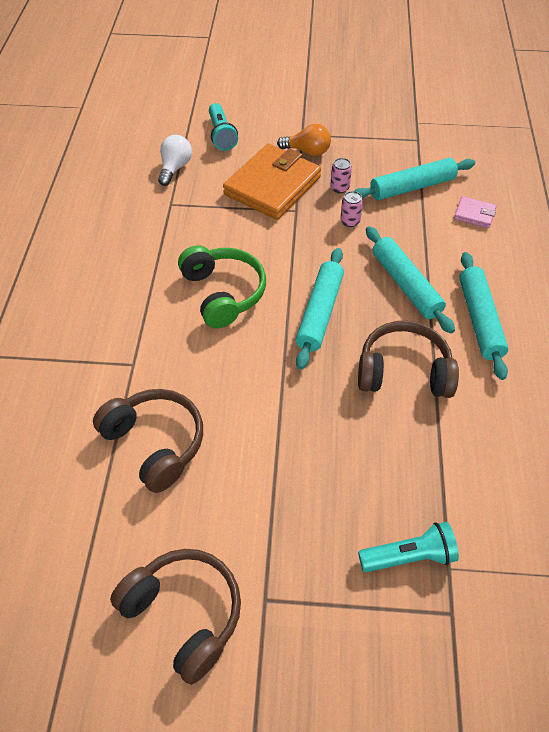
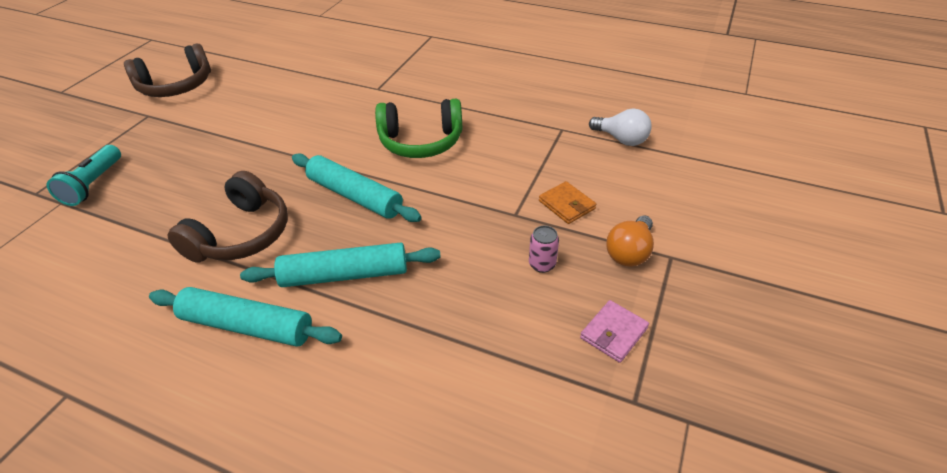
camera: 110 degrees right, 10 degrees down
(155, 443) = (300, 90): brown headphones -> none
(221, 135) = (679, 182): turquoise flashlight -> none
(272, 186) = (566, 205): orange wallet -> orange wallet, size x0.44
(350, 221) = (475, 256): pink can -> none
(412, 187) = (515, 347): turquoise rolling pin -> none
(474, 214) = (423, 406): pink wallet -> pink wallet (613, 333)

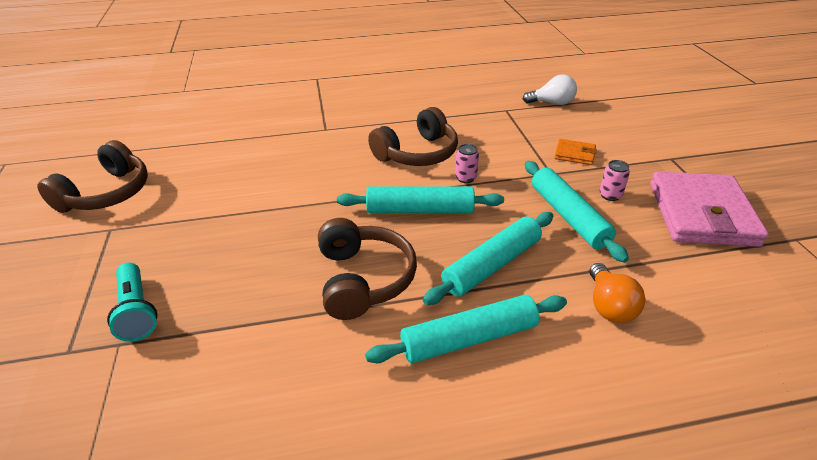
camera: 35 degrees left, 5 degrees down
(421, 142) = (417, 153): green headphones -> brown headphones
(430, 183) = (465, 178): none -> pink can
(470, 265) = (568, 216): none -> turquoise rolling pin
(613, 333) = (701, 214): pink wallet -> pink wallet, size x2.26
(629, 252) = (647, 166): orange light bulb -> orange light bulb (609, 306)

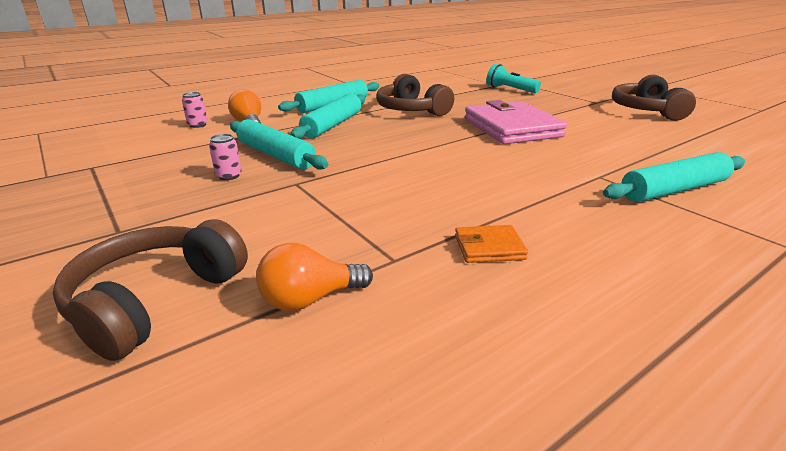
camera: 155 degrees right, 10 degrees down
(417, 153) = (460, 173): brown headphones -> brown headphones (155, 300)
(420, 210) = (409, 138): turquoise rolling pin -> turquoise rolling pin (674, 190)
(465, 178) = (388, 163): pink can -> pink can (198, 125)
(552, 103) = (309, 299): white light bulb -> orange light bulb
(574, 154) = (266, 209): orange wallet -> orange wallet (489, 247)
(701, 214) = (132, 178): pink wallet -> pink wallet (512, 128)

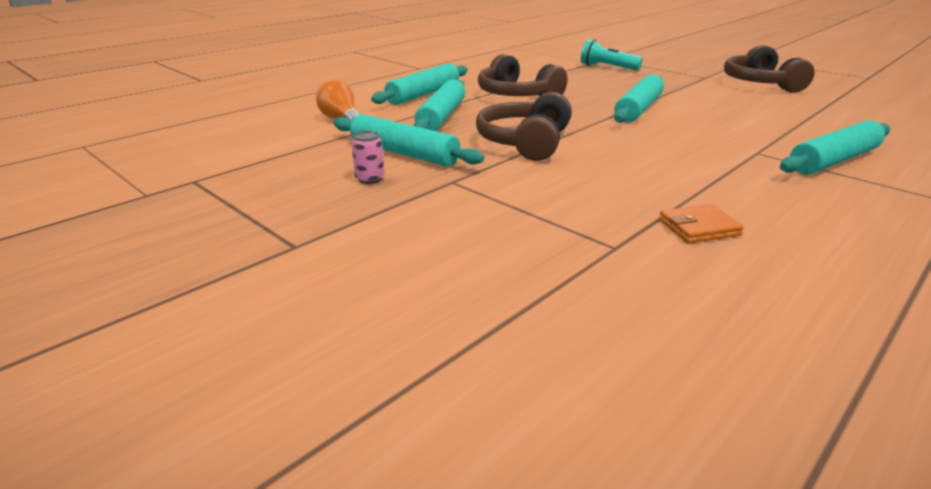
camera: 10 degrees left, 0 degrees up
(155, 300) = (402, 308): brown headphones -> brown headphones (525, 142)
(198, 125) = (281, 125): pink can -> none
(309, 299) = (561, 291): orange light bulb -> none
(512, 128) = (638, 109): pink wallet -> turquoise rolling pin

